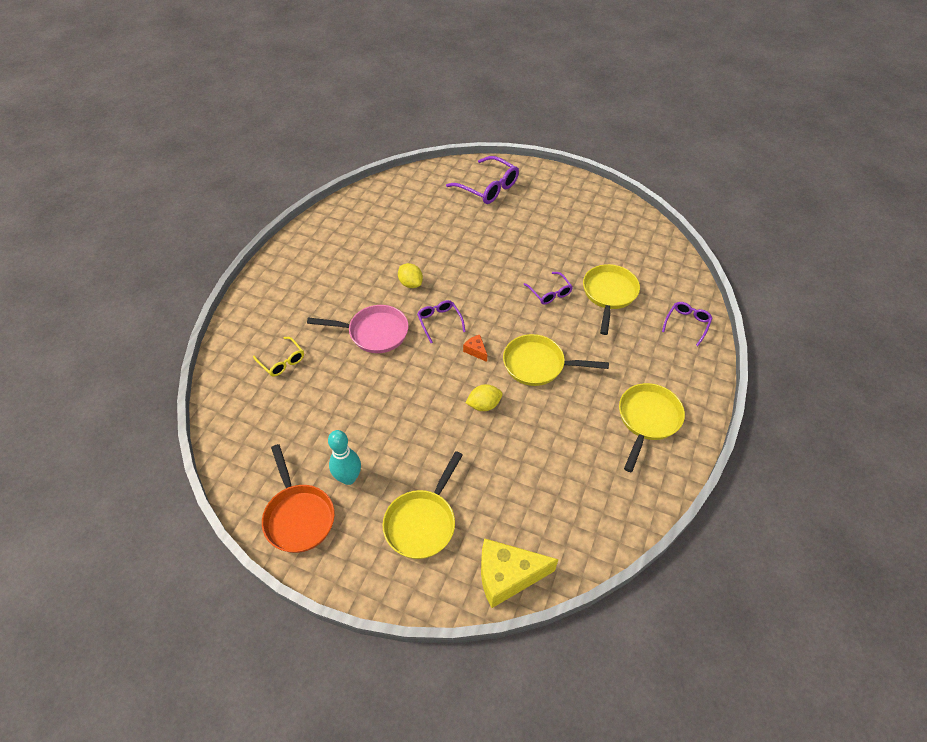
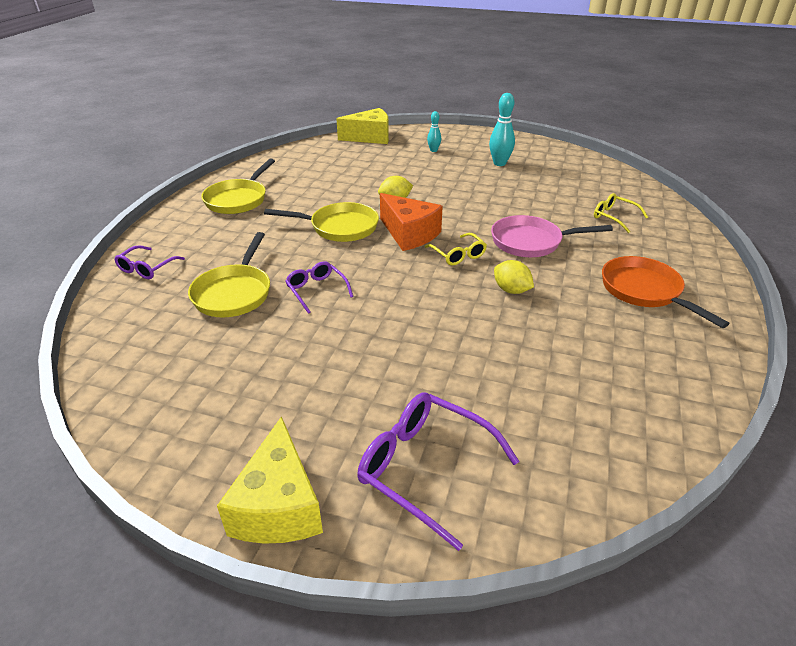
camera: 175 degrees right, 15 degrees down
(298, 516) = (525, 149): orange pan -> orange pan (644, 291)
(422, 522) = (433, 150): yellow pan -> turquoise bowling pin
(439, 321) = (458, 255): purple glasses -> yellow glasses
(476, 351) = (409, 234): orange cheese -> orange cheese, size x2.24
(551, 179) = (278, 505): none -> yellow cheese

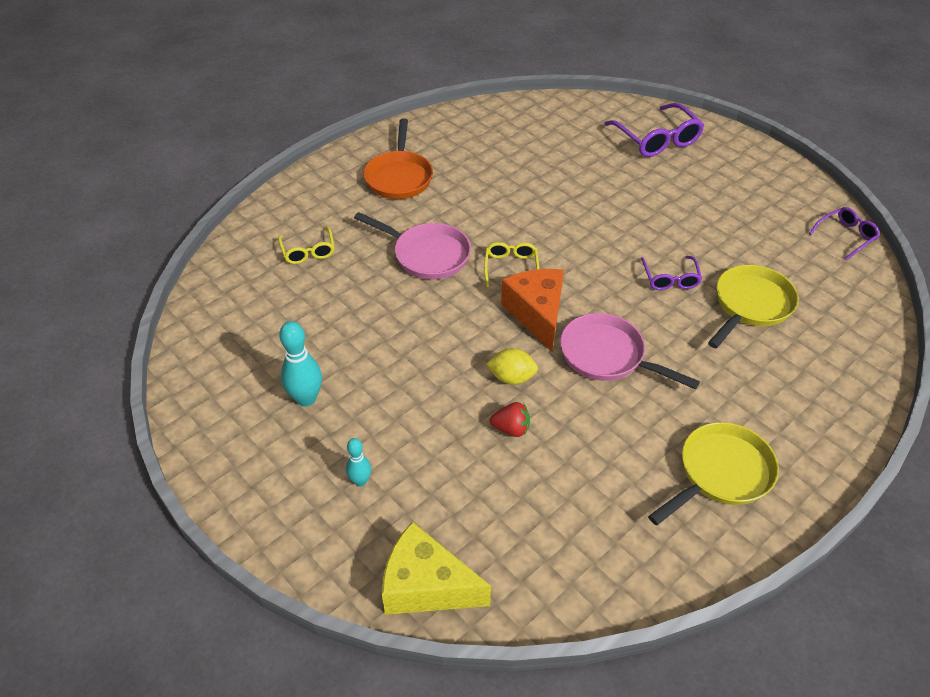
camera: 150 degrees left, 10 degrees up
(146, 269) = (845, 376): purple glasses -> purple glasses (846, 236)
(278, 505) = (746, 151): yellow cheese -> none
(339, 227) = (607, 356): yellow pan -> pink pan
(375, 183) = (511, 429): none -> red strawberry
(511, 290) = (500, 216): yellow lemon -> none

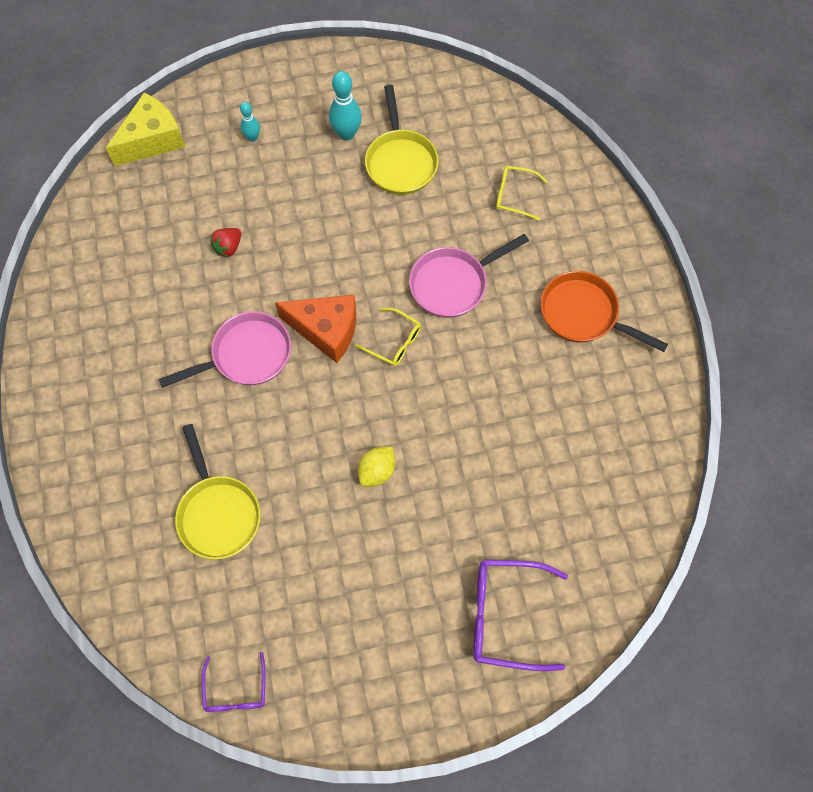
camera: 120 degrees right, 20 degrees up
(511, 378) = (273, 274): yellow lemon -> yellow lemon (377, 471)
(670, 279) = (293, 467): purple glasses -> none
(720, 473) = (93, 360): yellow pan -> yellow pan (400, 162)

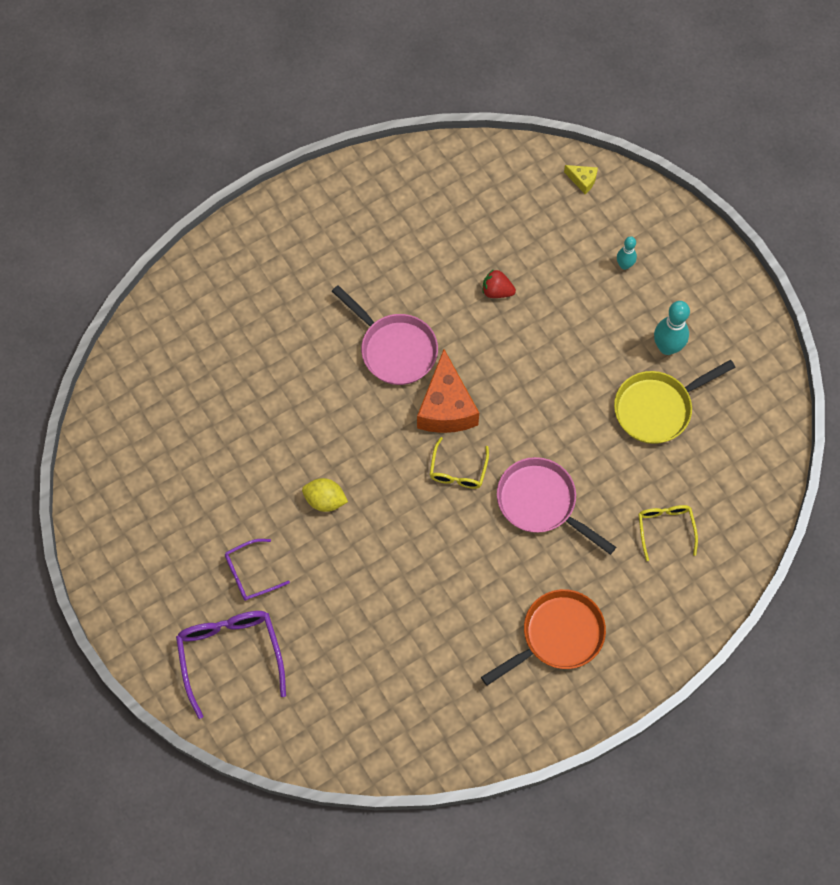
camera: 70 degrees right, 0 degrees up
(152, 140) = (582, 180): yellow cheese -> yellow cheese, size x0.45
(218, 513) = (240, 384): yellow pan -> none
(236, 691) = (96, 457): purple glasses -> purple glasses (250, 574)
(583, 314) = (557, 636): orange pan -> orange pan turned 45 degrees clockwise

